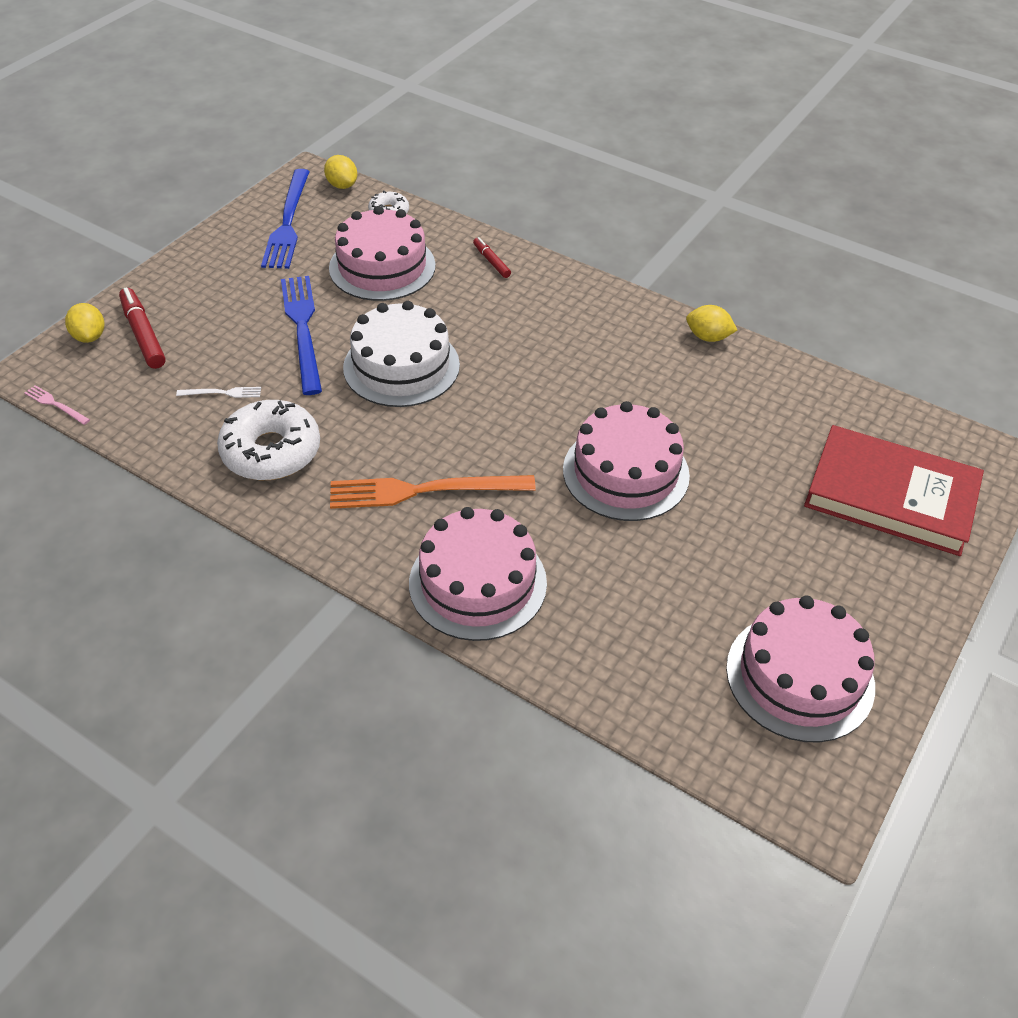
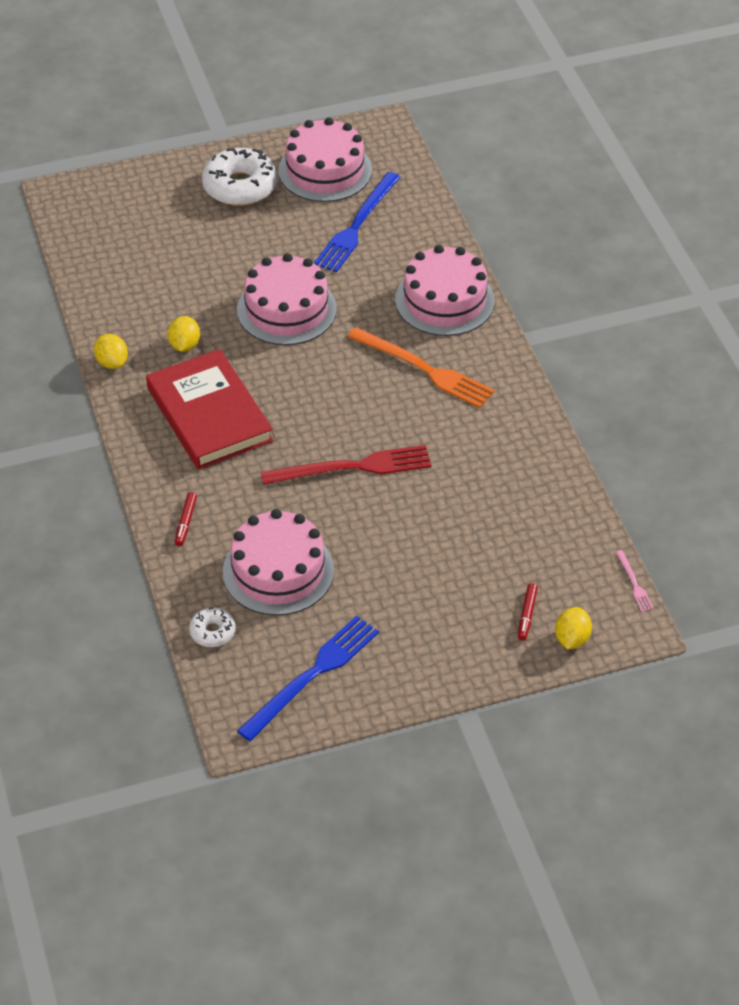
camera: 140 degrees left, 0 degrees up
(143, 334) = (527, 615): red marker -> red marker, size x0.58
(222, 393) = (502, 521): white fork -> none
(271, 451) = (501, 453): white donut -> white donut (240, 186)
(302, 329) = (397, 545): blue fork -> blue fork (357, 225)
(342, 185) = (221, 695): yellow lemon -> yellow lemon (184, 345)
(401, 366) = (352, 467): white cake -> red fork
(890, 495) = (151, 211): red book -> red book (209, 414)

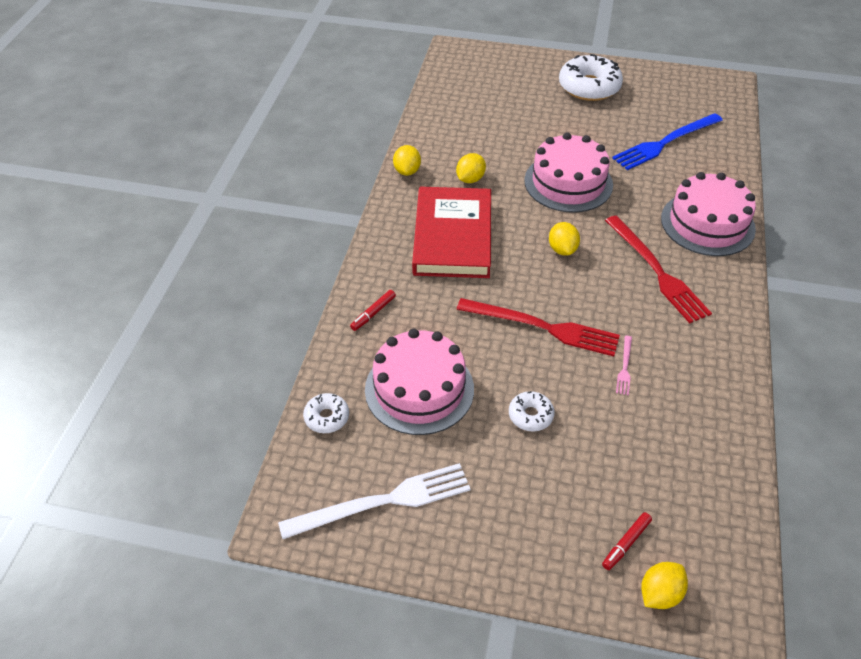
camera: 30 degrees right, 0 degrees up
(312, 675) = (383, 501): blue fork -> white fork
(324, 383) = (562, 249): none -> yellow lemon
(325, 170) = (663, 97): pink cake -> none
(390, 550) = (530, 415): none -> white donut
(424, 369) = (657, 271): orange fork -> red fork
(634, 583) = (759, 564): pink fork -> pink fork (625, 367)

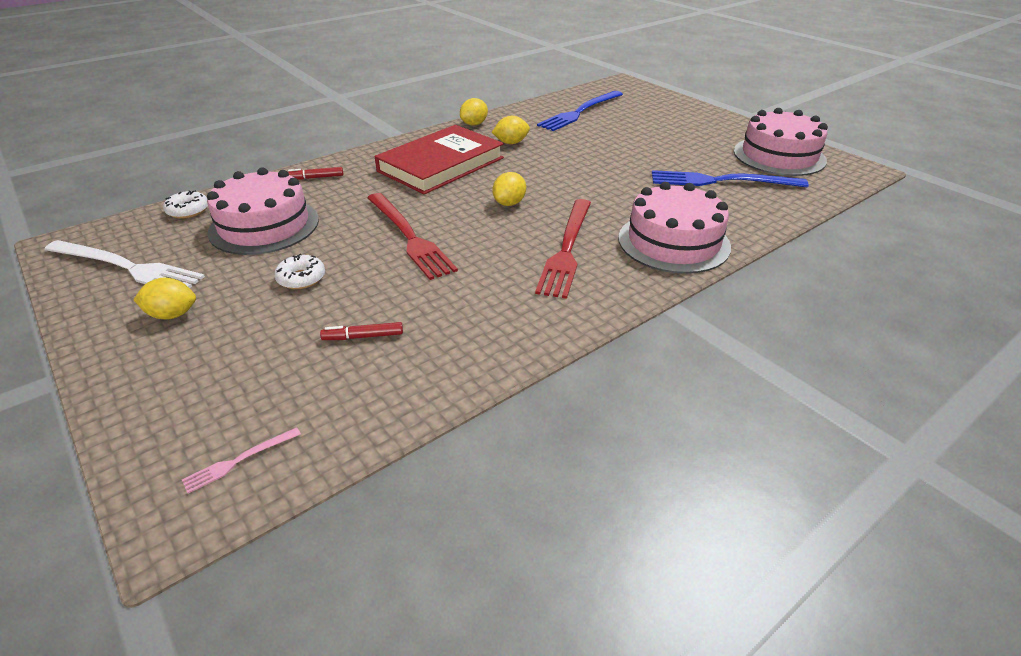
camera: 40 degrees right, 10 degrees down
(471, 110) = (580, 112): none -> blue fork
(568, 182) = (586, 171): pink cake -> pink cake (779, 156)
(589, 87) = (704, 130): white donut -> none
(625, 367) = (425, 291): pink fork -> pink fork (239, 460)
(626, 543) = (205, 397): red marker -> red marker (363, 337)
(660, 594) = (159, 450): yellow lemon -> yellow lemon (172, 315)

